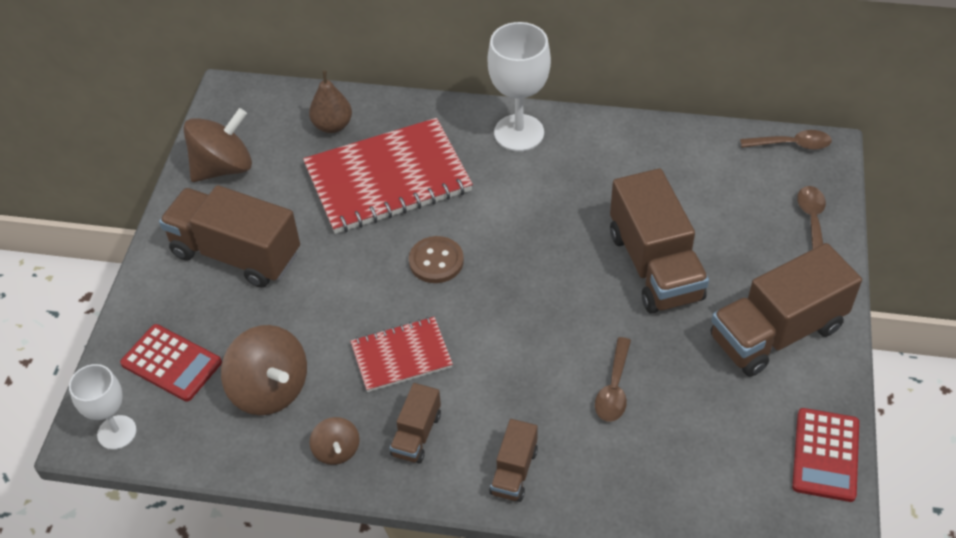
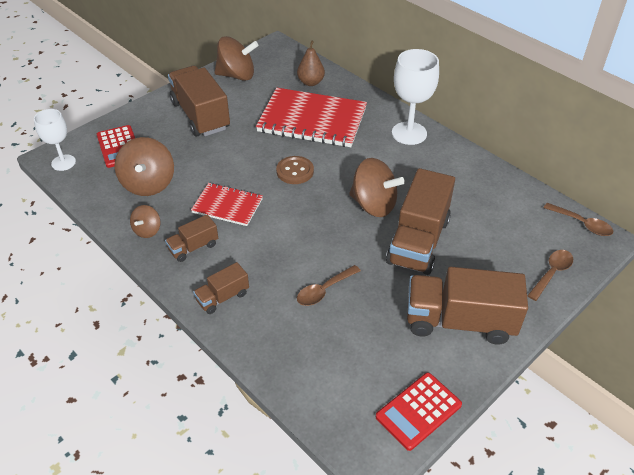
camera: 35 degrees right, 5 degrees down
(567, 250) = (373, 205): none -> brown spinning top

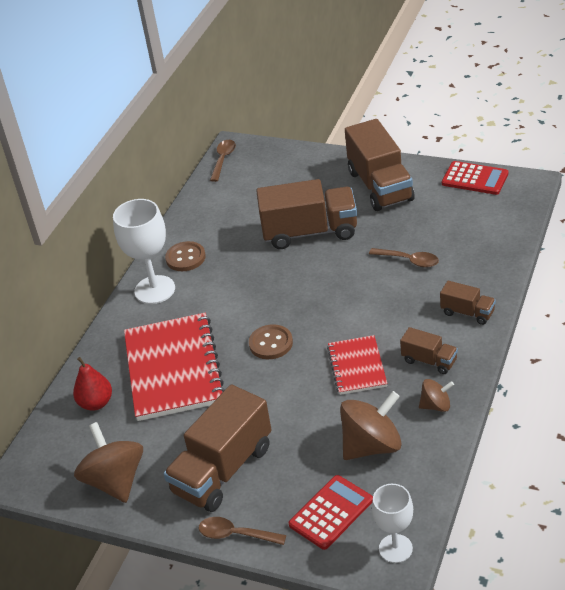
camera: 110 degrees left, 5 degrees down
(311, 82) = (96, 403): brown pear -> red pear
(373, 205) = (282, 273): brown spinning top -> none
(438, 159) = (185, 258): none -> brown button
(551, 273) = (293, 160): brown spoon -> brown spoon (236, 534)

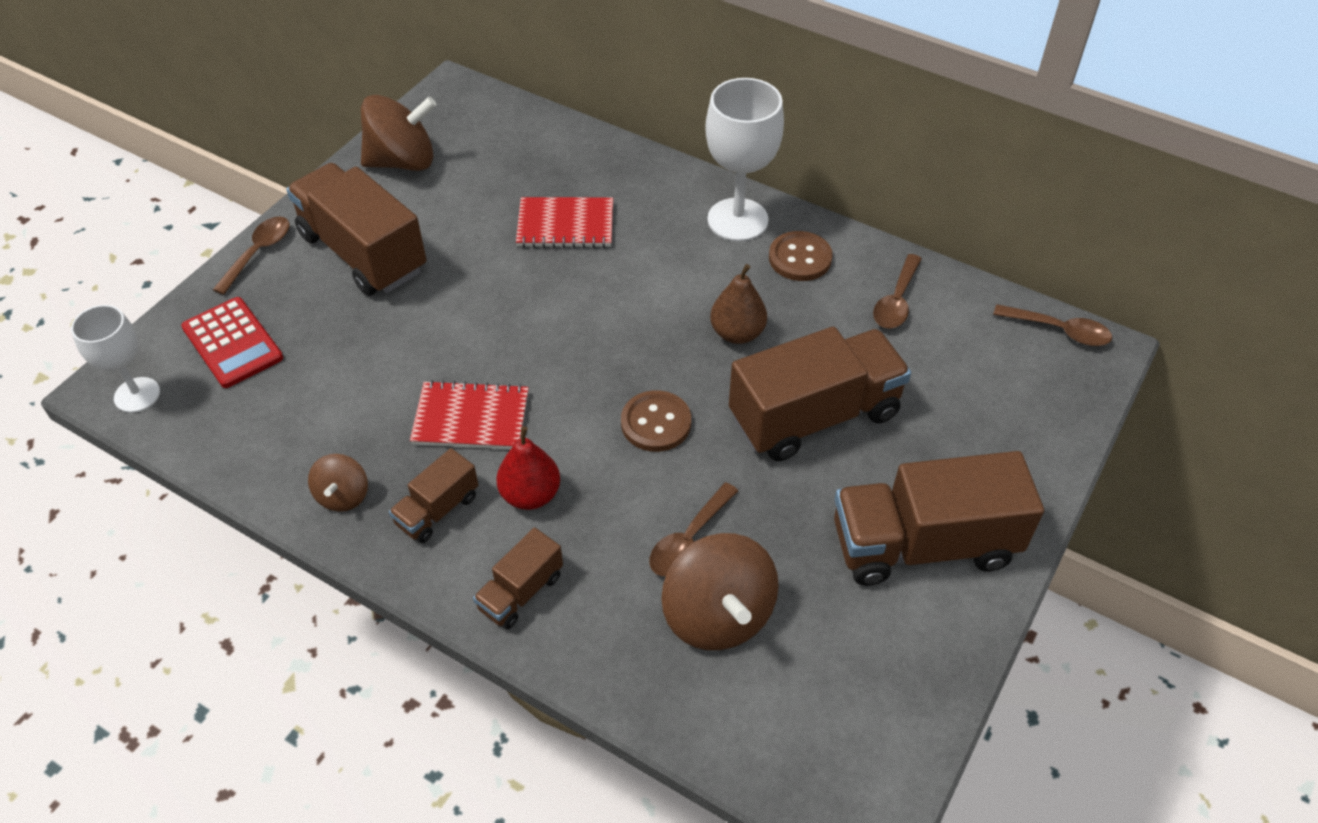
camera: 95 degrees right, 10 degrees up
(96, 403) = (539, 152): red pear -> red pear (530, 495)
(173, 369) = (565, 225): red notebook -> red notebook, size x0.55
(214, 216) = (896, 301): none -> brown spoon
(255, 271) = (737, 333): none -> brown pear
(271, 343) = (567, 329): brown button -> brown button (656, 423)
(310, 232) = (814, 416): brown truck -> brown truck turned 120 degrees counterclockwise
(372, 445) = (313, 405): brown spinning top -> brown spinning top (718, 615)
(474, 179) = (907, 716): red calculator -> none

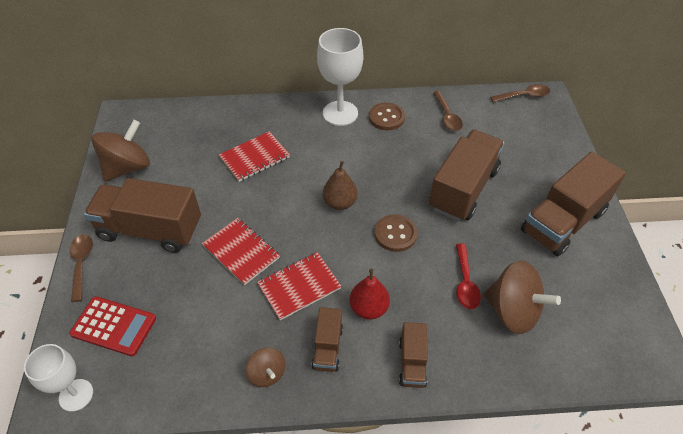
camera: 35 degrees left, 0 degrees up
(441, 336) = (241, 252): none -> red notebook
(689, 540) = (465, 282): brown spoon -> red spoon
(737, 333) = (392, 168): brown pear -> brown pear (340, 203)

